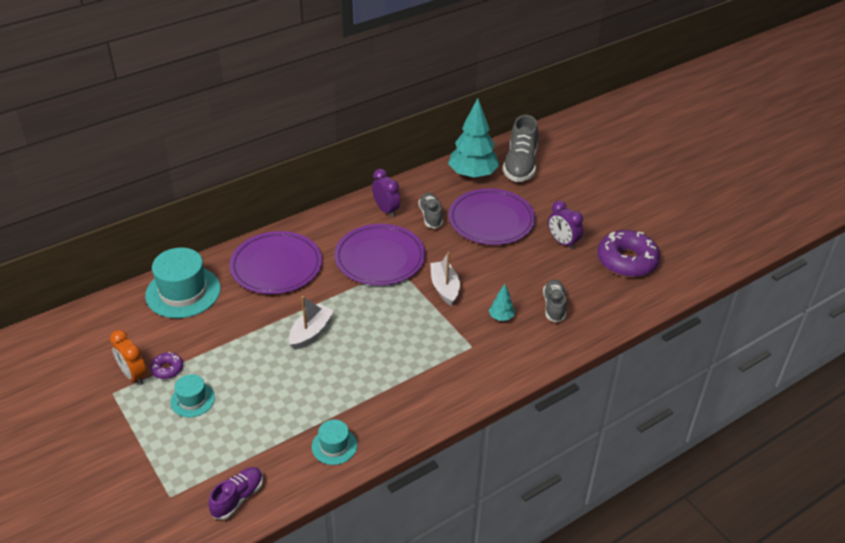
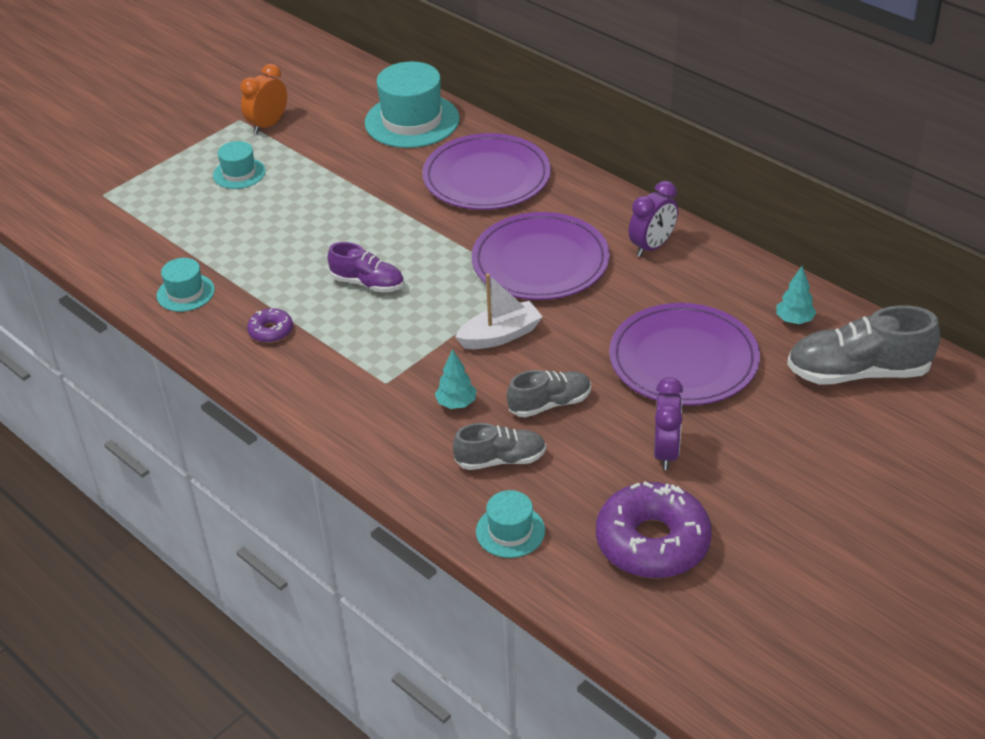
camera: 80 degrees right, 0 degrees up
(167, 369) = (282, 144): purple donut -> purple donut (271, 331)
(238, 498) = (103, 240): purple shoe -> purple shoe (368, 283)
(311, 332) = (371, 233): white boat -> none
(430, 216) = (660, 293): grey shoe -> grey shoe (550, 404)
(472, 175) = (794, 320): turquoise tree -> turquoise tree, size x0.44
(562, 242) = (666, 452): purple clock -> purple clock turned 150 degrees clockwise
(610, 312) = (510, 531): none -> turquoise hat

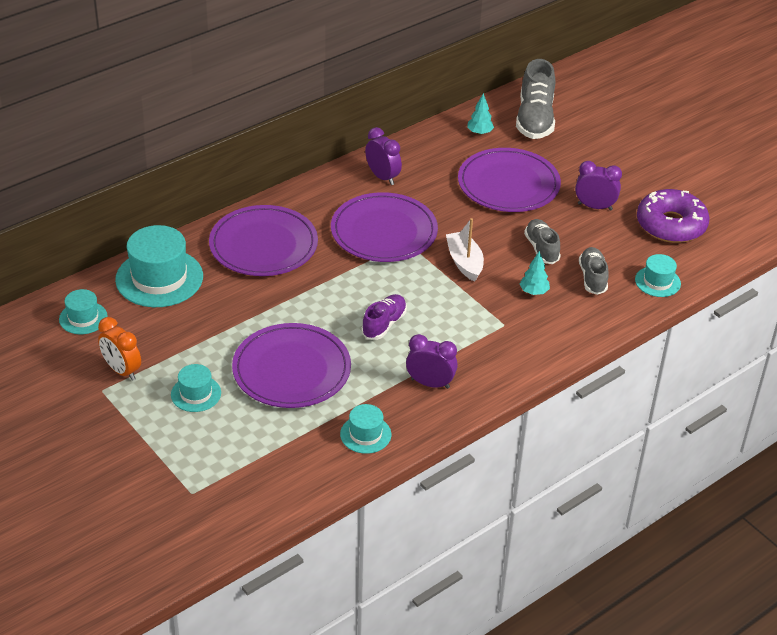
camera: 85 degrees left, 0 degrees up
(271, 331) = (430, 383): purple donut -> purple clock
(282, 228) = (291, 370): none -> purple plate
(341, 89) = (83, 318): none -> turquoise hat

